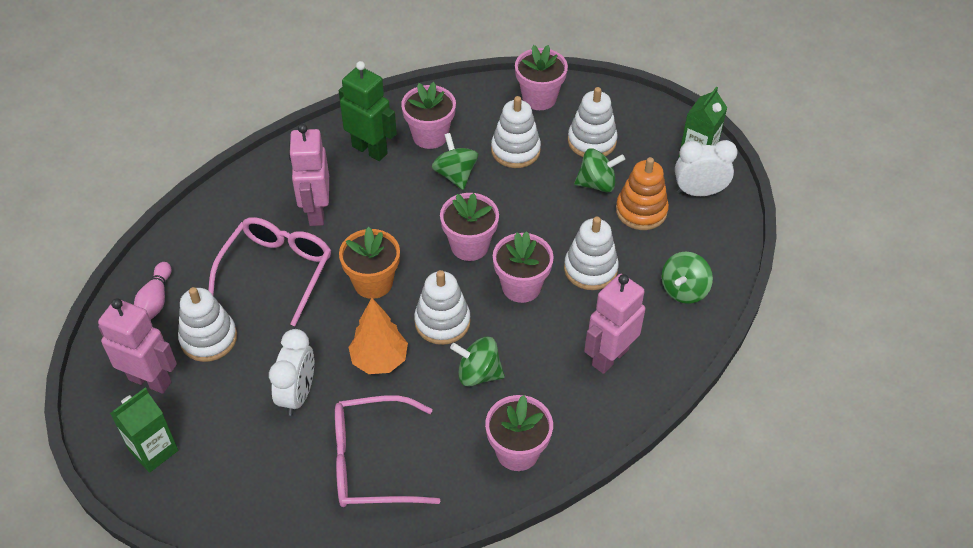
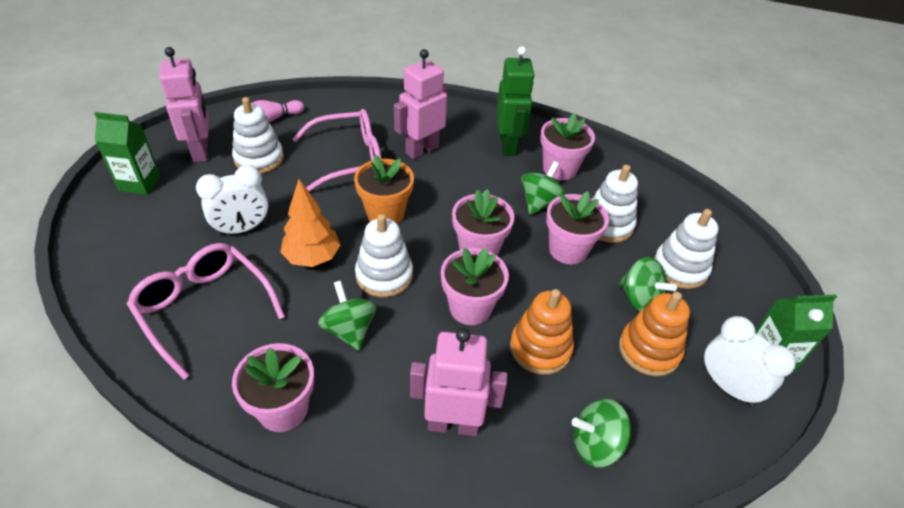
camera: 50 degrees right, 5 degrees down
(539, 98) = (678, 209): pink flower pot -> pink flower pot (568, 250)
(590, 269) = (540, 348): white stacking toy -> orange stacking toy

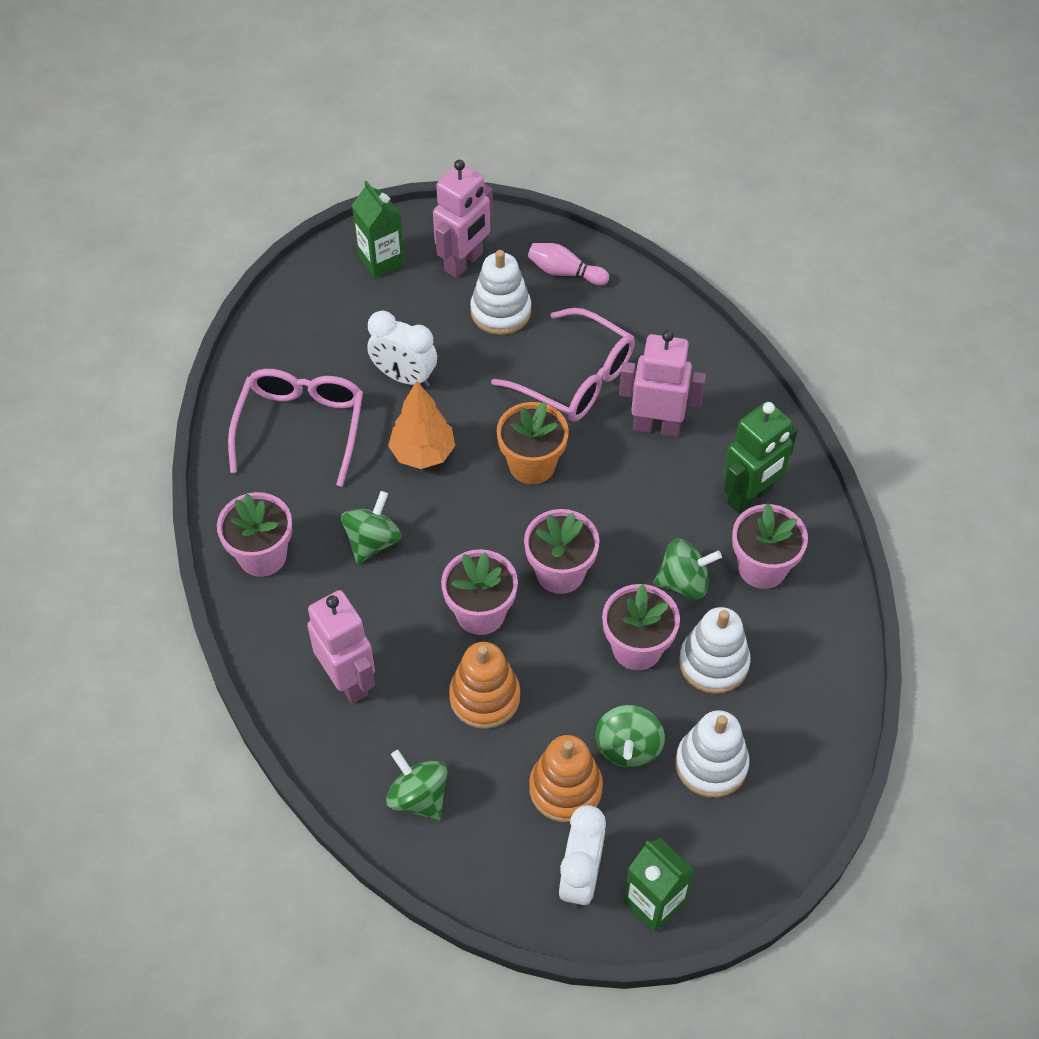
camera: 55 degrees right, 10 degrees up
(384, 275) = (454, 521): white stacking toy -> none

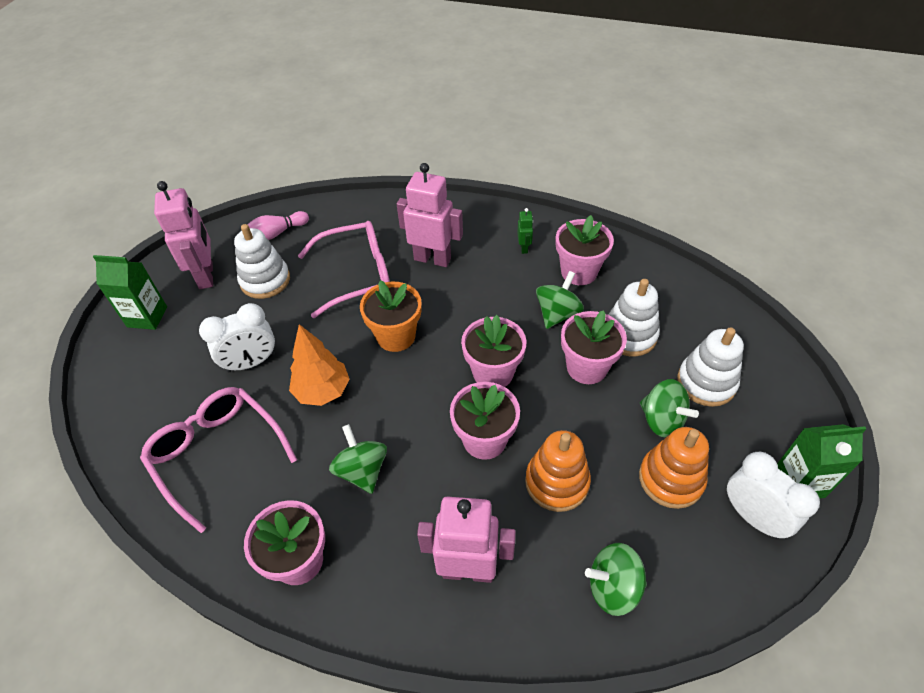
camera: 50 degrees left, 5 degrees down
(656, 426) = (432, 259): pink robot -> pink robot turned 60 degrees clockwise
(750, 496) = (524, 248): green robot -> green robot, size x0.45

